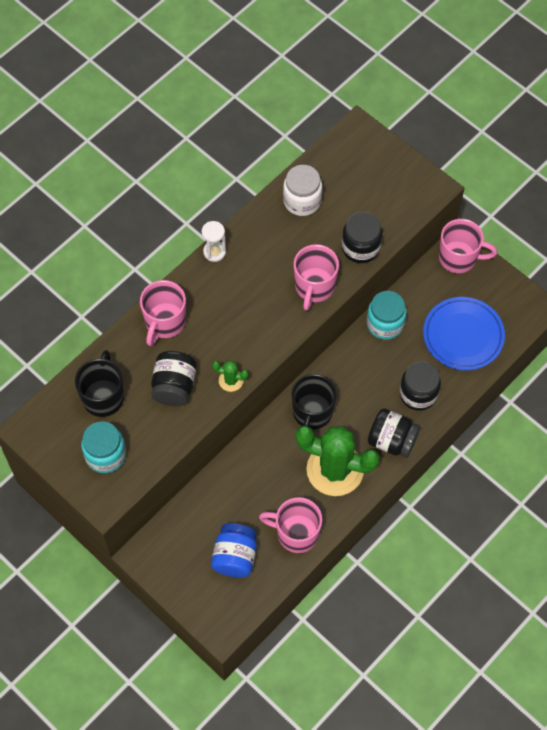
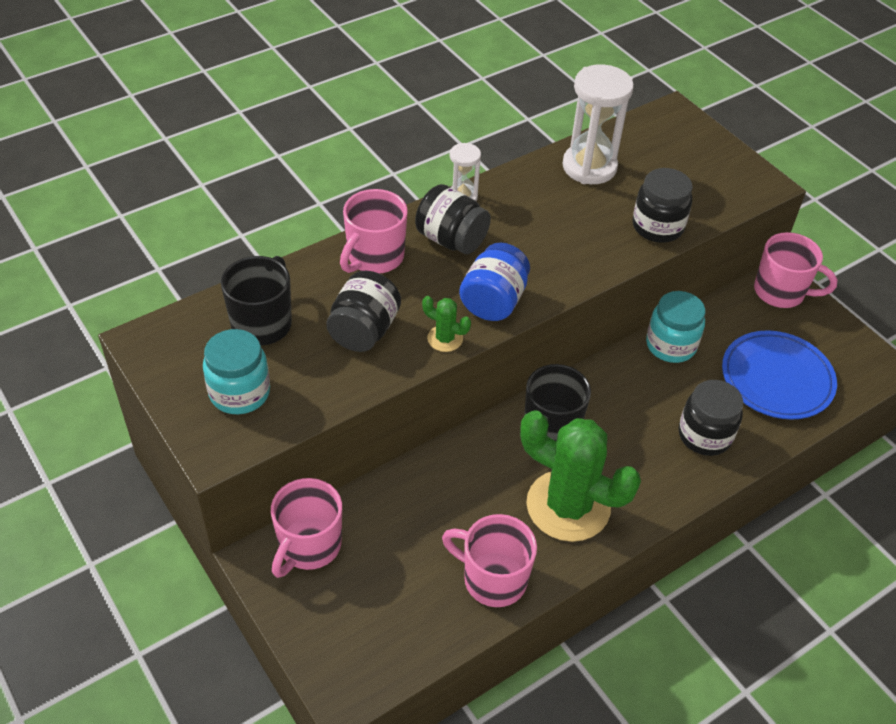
camera: 10 degrees right, 15 degrees down
(235, 557) = (393, 592): blue jar -> blue jar (493, 301)
(302, 201) = (589, 167): white jar -> white hourglass
(314, 287) = (586, 256): pink mug -> pink mug (309, 546)
(392, 440) = (658, 485): black jar -> black jar (451, 239)

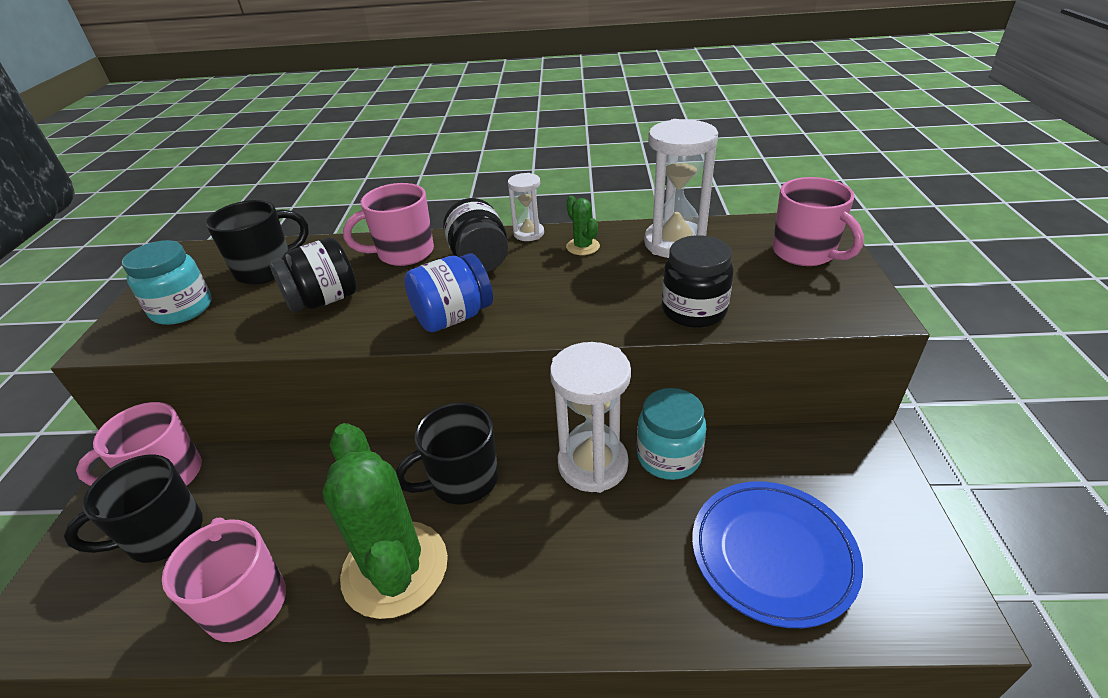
camera: 40 degrees right, 10 degrees down
(370, 580) = (163, 535): none -> black mug
(445, 338) = (374, 331): green cactus -> green cactus (583, 247)
(627, 374) = (592, 464): none -> white hourglass
(704, 435) = (618, 574): black jar -> none
(781, 292) = (859, 457): pink mug -> pink mug (805, 253)

